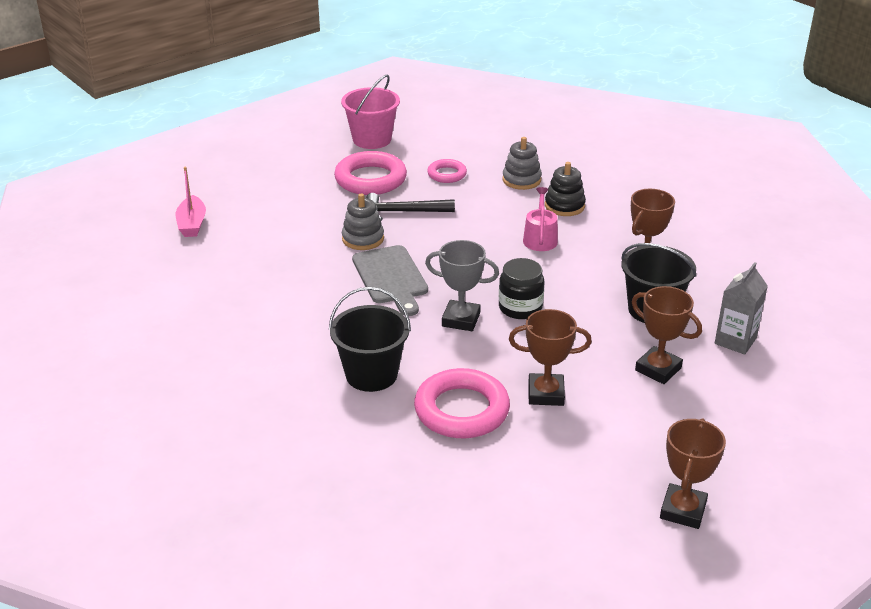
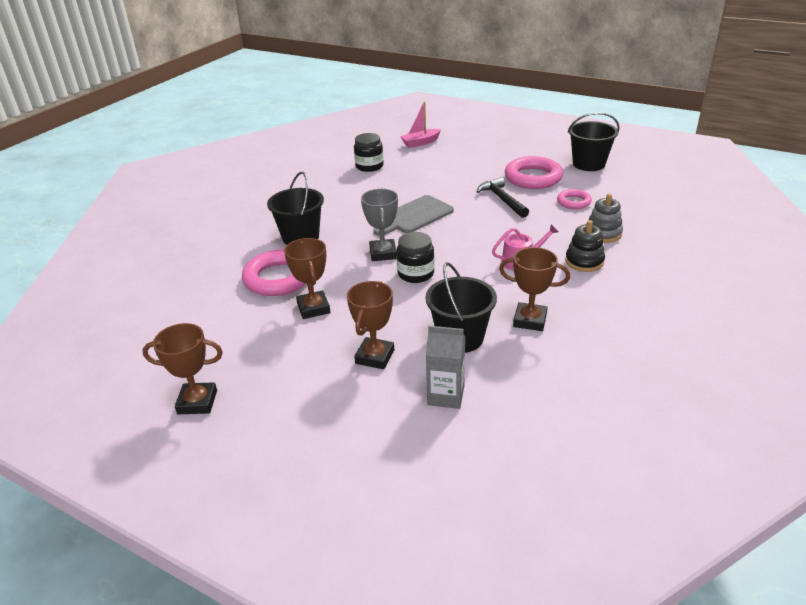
camera: 70 degrees right, 0 degrees up
(220, 279) = (369, 166): none -> black jar
(363, 239) = (453, 195): grey stacking toy -> none
(372, 139) = (588, 164): pink bucket -> black bucket

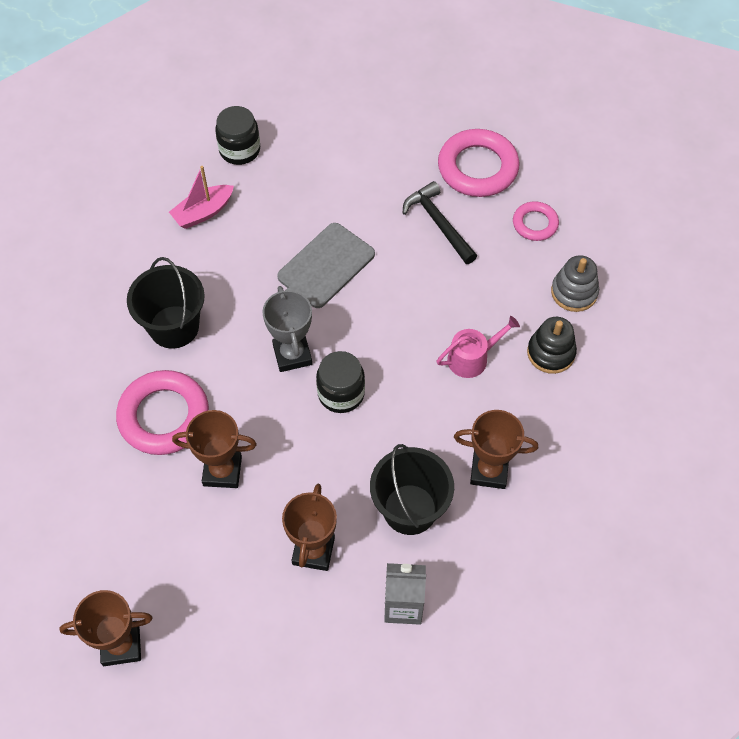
camera: 10 degrees left, 25 degrees up
(313, 308) = (222, 471): brown trophy -> brown trophy turned 60 degrees counterclockwise
(420, 143) = (307, 83): pink boat -> pink boat (203, 212)
(588, 164) = (553, 129): black bucket -> none

